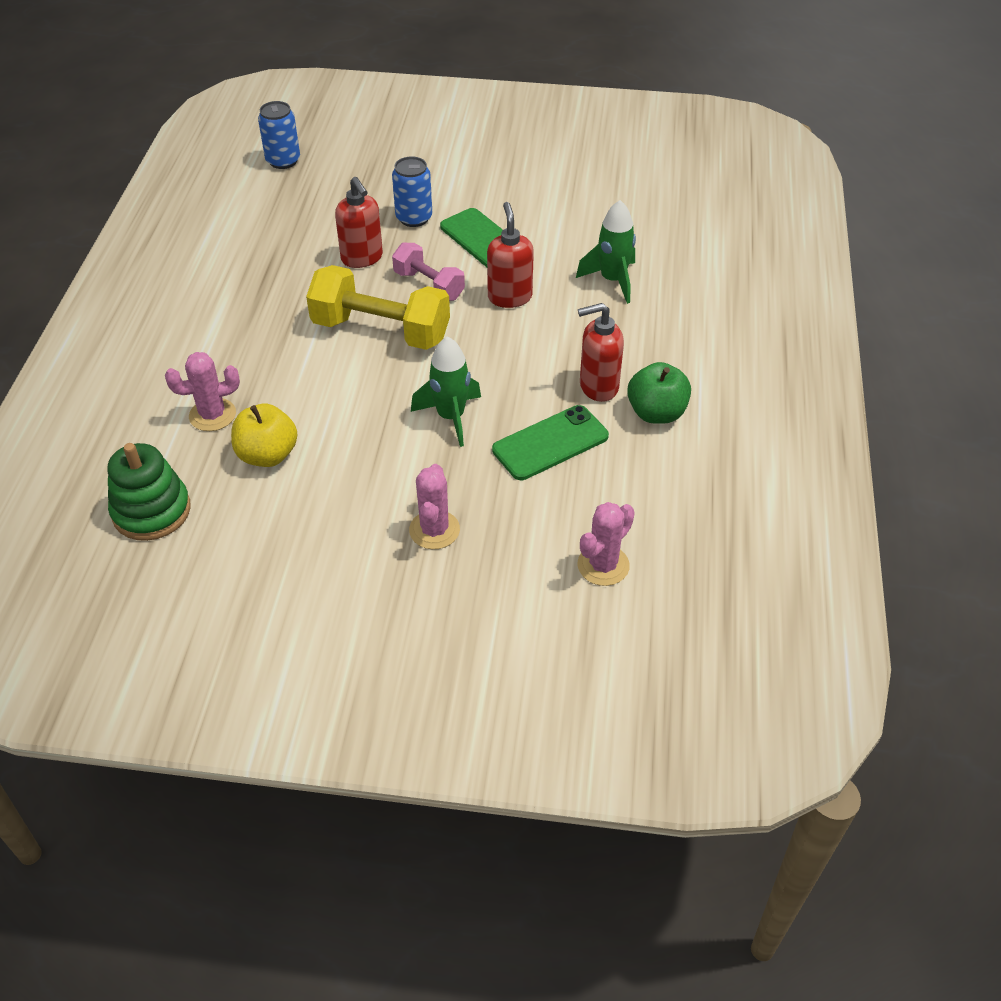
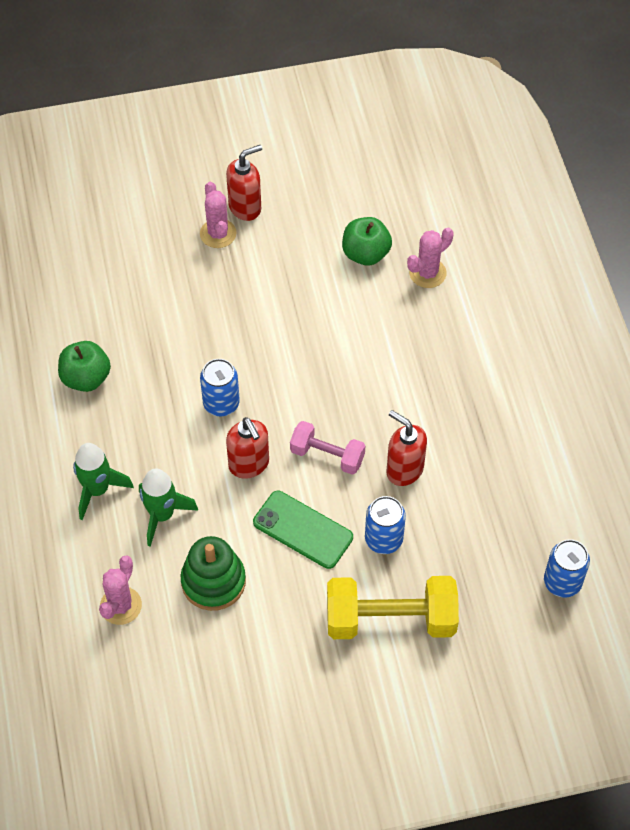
camera: 160 degrees right, 10 degrees up
(151, 511) = (417, 191): green stacking toy -> green stacking toy (213, 581)
(267, 455) = (365, 254): yellow apple -> green apple
(381, 331) = (343, 391): yellow dumbbell -> yellow dumbbell (390, 619)
(451, 417) = (246, 325): green rocket -> green rocket (97, 490)
(514, 352) = (221, 403): none -> blue can
(550, 443) = (161, 326): green phone -> none
(598, 386) = (140, 389): red soap dispenser -> red soap dispenser (245, 207)
(603, 565) = (93, 242): pink cactus -> pink cactus (121, 606)

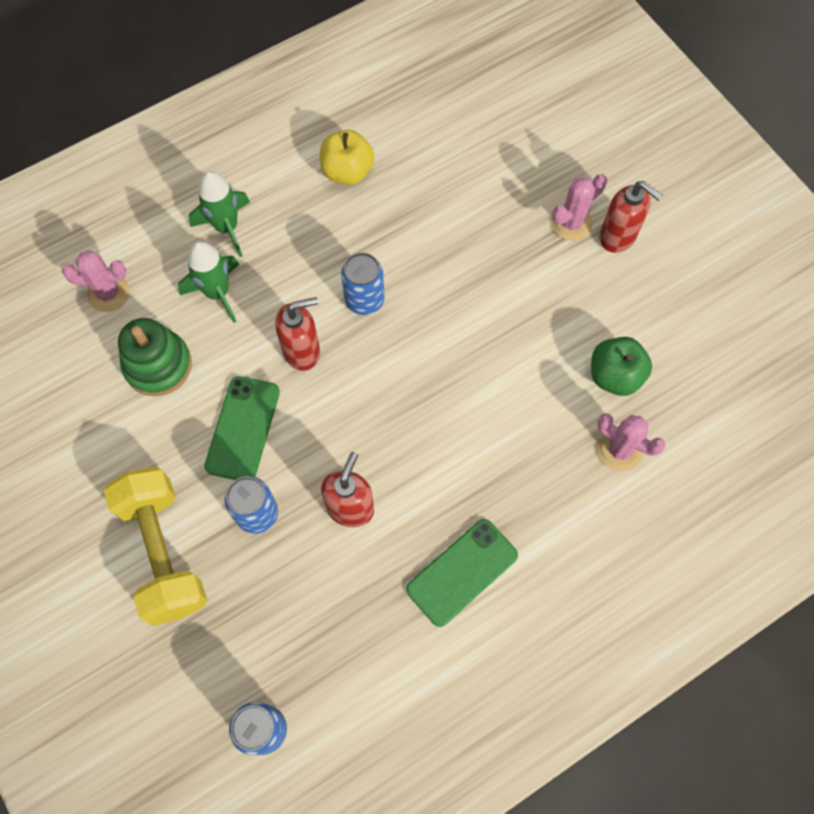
camera: 70 degrees right, 10 degrees up
(86, 378) = (347, 171): green apple -> yellow apple
(249, 464) = (302, 351): red soap dispenser -> red soap dispenser turned 150 degrees counterclockwise
(327, 455) = (340, 423): pink dumbbell -> none
(485, 409) = (462, 572): none -> green phone

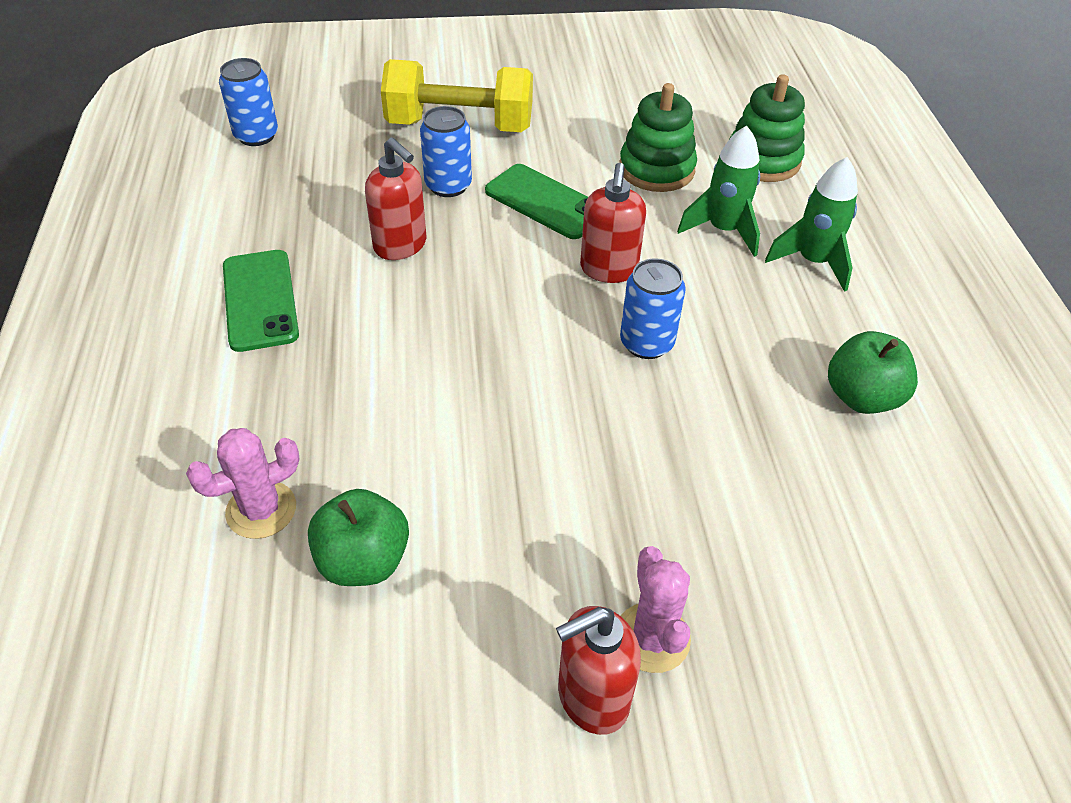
camera: 115 degrees right, 20 degrees down
(108, 293) = (763, 160): pink cactus -> green stacking toy
(347, 171) = (861, 397): yellow apple -> green apple

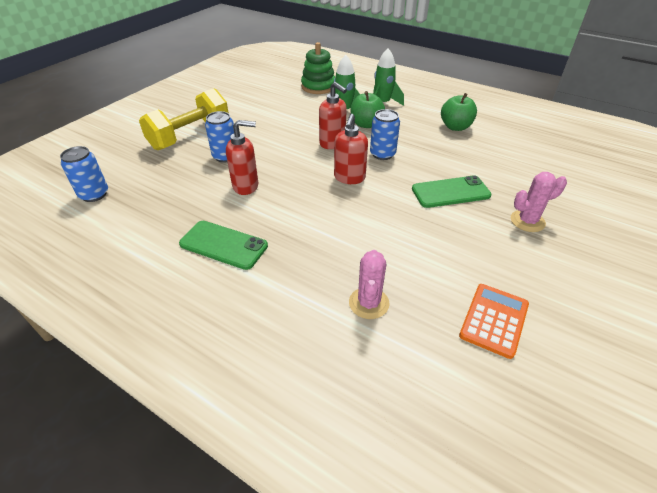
camera: 50 degrees left, 5 degrees down
(336, 686) = (494, 320): none -> orange calculator
(363, 560) = (429, 281): green apple -> green apple (366, 124)
(545, 202) = (273, 139): green phone -> green phone (450, 192)
(592, 698) = (545, 248): red soap dispenser -> red soap dispenser (349, 178)
(652, 638) = (527, 221): pink cactus -> pink cactus turned 45 degrees counterclockwise
(656, 169) = (291, 107): green stacking toy -> none

